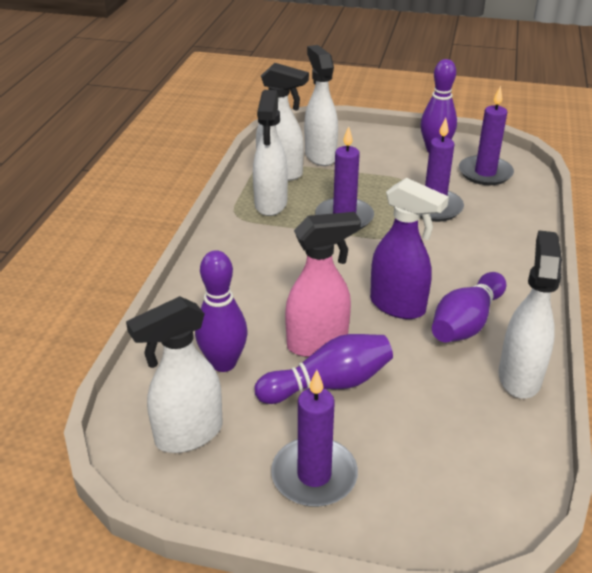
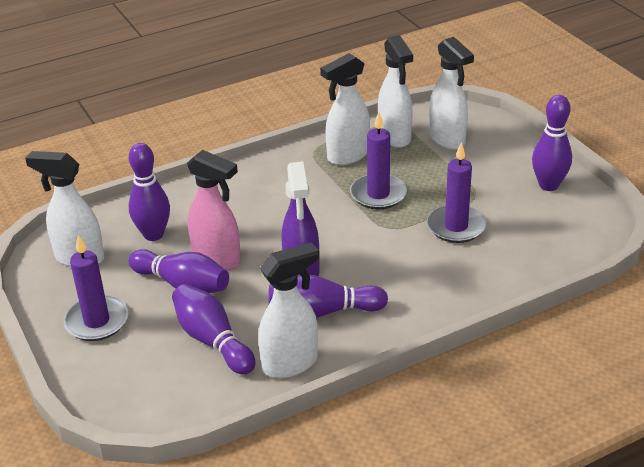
camera: 50 degrees right, 0 degrees up
(320, 156) = (447, 139): white spray bottle -> white spray bottle turned 120 degrees clockwise
(436, 408) = (212, 341): none -> purple bowling pin
(485, 173) = (553, 226): purple candle -> none

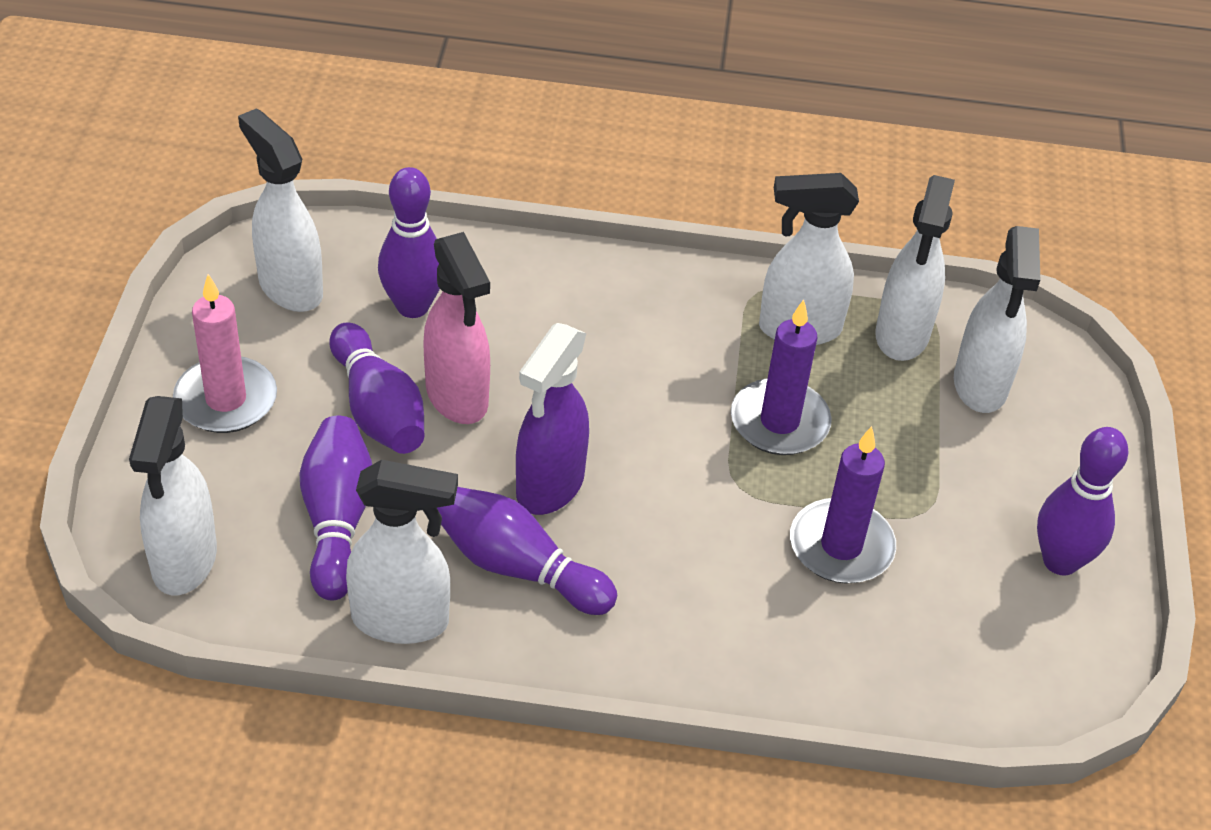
camera: 30 degrees right, 10 degrees up
(96, 321) = (226, 399): purple candle -> pink candle
(151, 401) = (184, 562): none -> white spray bottle

